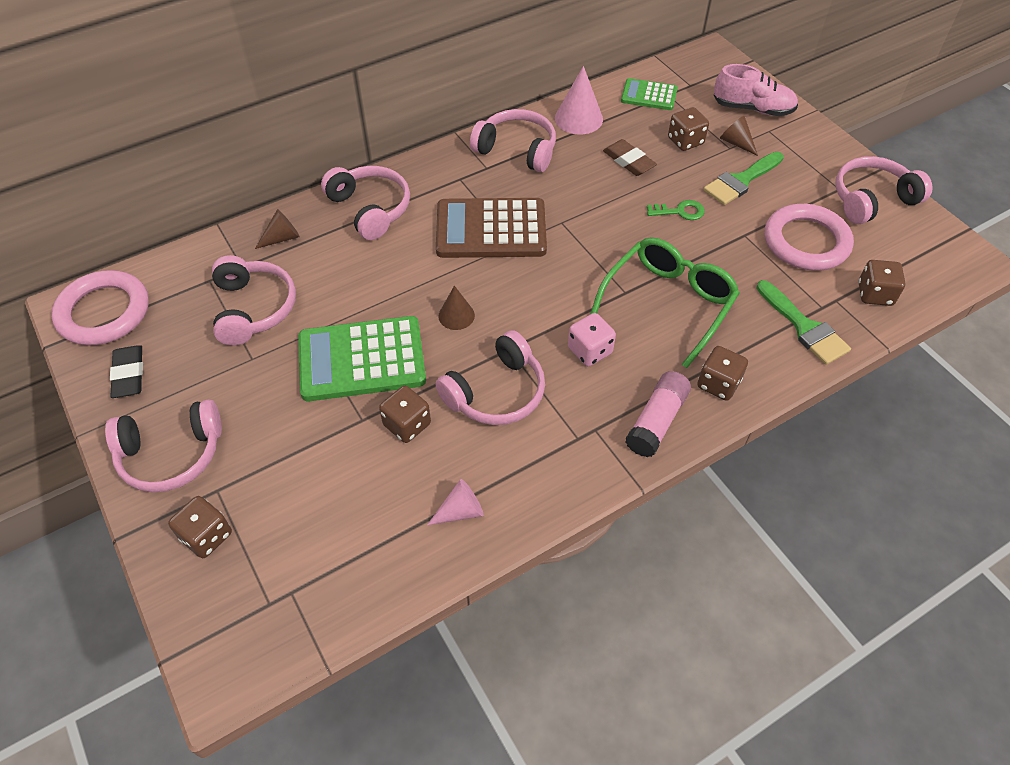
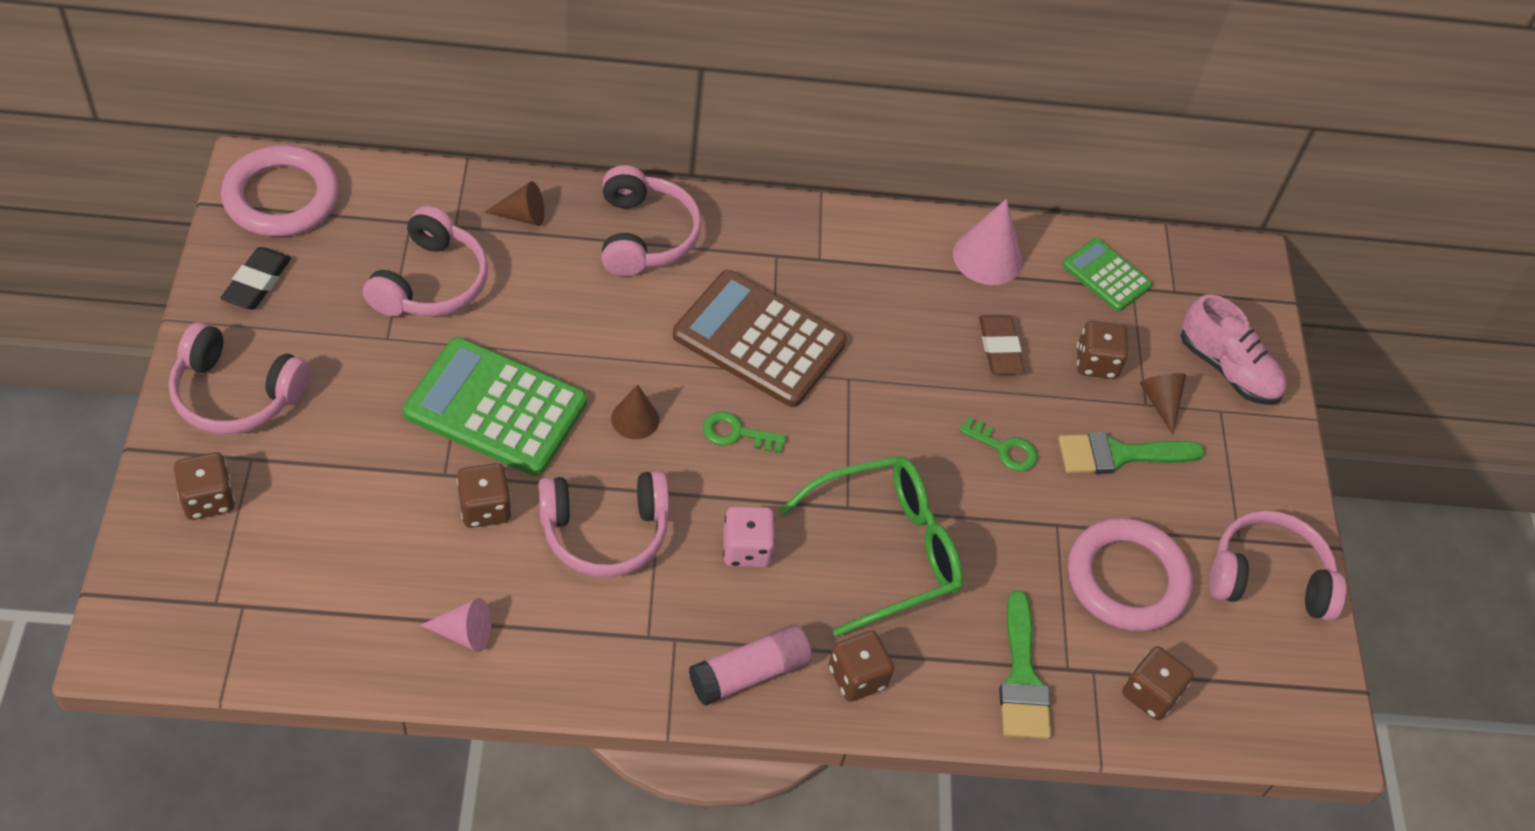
camera: 25 degrees right, 0 degrees up
(517, 150) = (875, 256): pink headphones -> none
(524, 289) = (736, 433): none -> green key

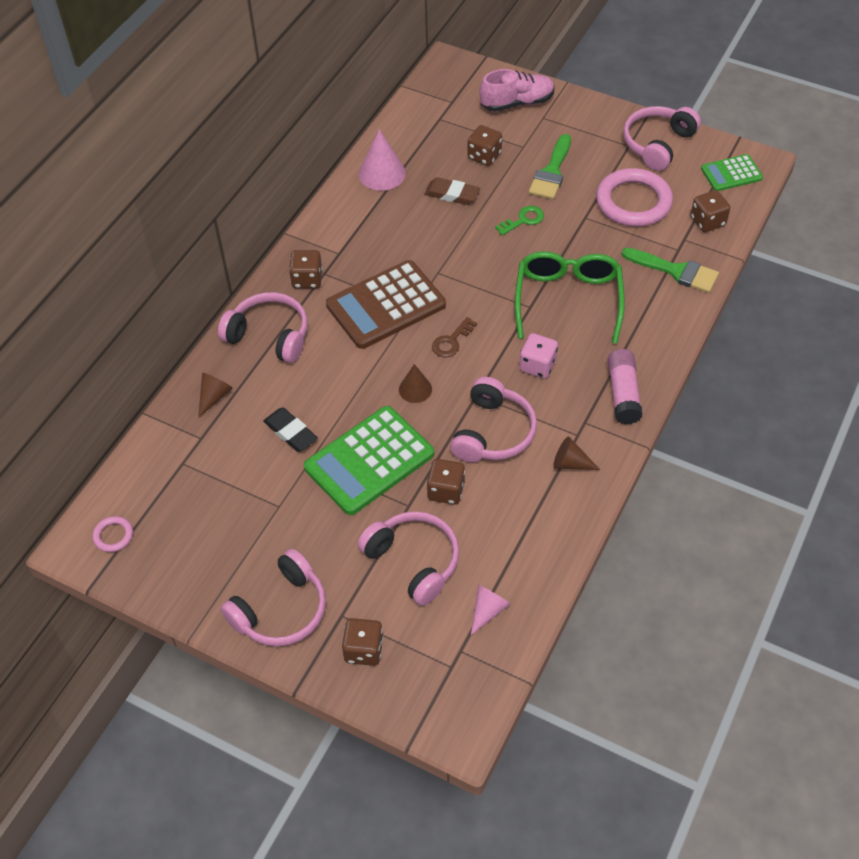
camera: 55 degrees left, 0 degrees up
(257, 282) = (186, 572): black eraser -> black eraser (290, 432)
(281, 197) = (113, 536): pink ring -> pink ring, size x0.44
(431, 282) = (244, 466): pink headphones -> pink headphones (414, 561)
(464, 633) = (535, 530): pink cone -> pink cone (488, 610)
(736, 433) = (451, 341): green key -> brown key
(857, 677) = (646, 344): brown dice -> brown dice (307, 279)
(1106, 275) = (424, 126): green calculator -> green calculator (731, 173)
(1160, 402) = (525, 140): brown cone -> brown cone (570, 463)

